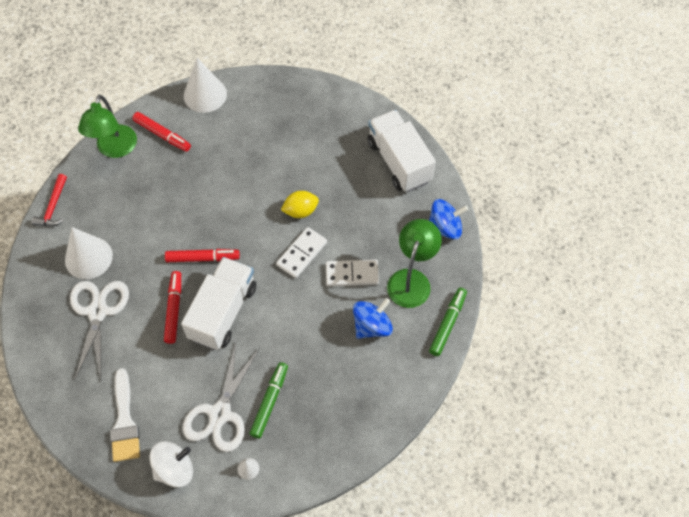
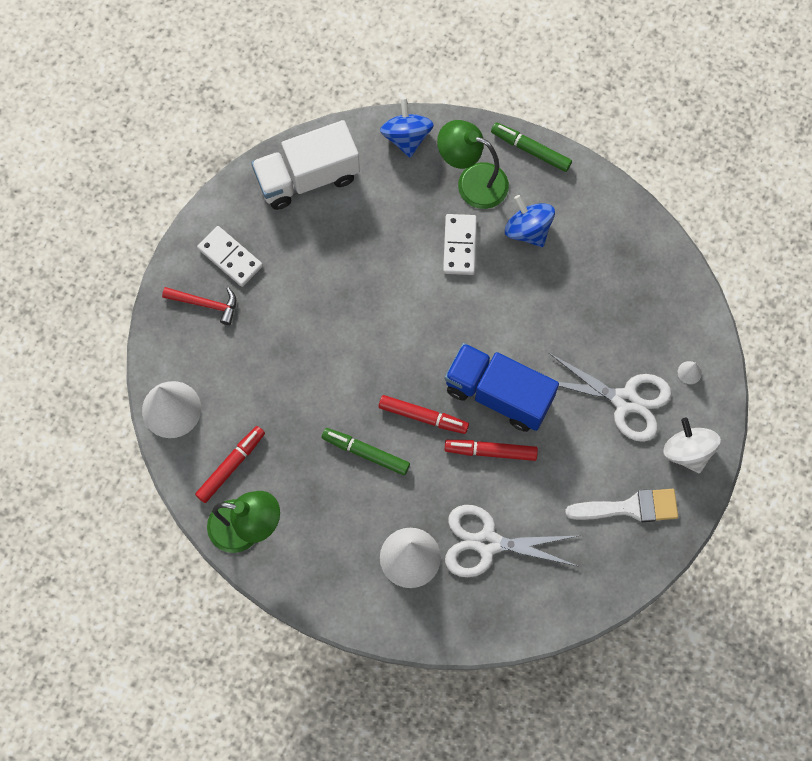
camera: 85 degrees left, 10 degrees up
(53, 207) = (330, 607): red hammer -> red hammer (206, 304)
(202, 258) = (423, 416): red marker -> red marker turned 105 degrees clockwise
(223, 312) = (498, 394): white truck -> blue truck
(269, 402) = (613, 346): green marker -> green marker (366, 453)
(300, 211) = (367, 298): yellow lemon -> none
(301, 253) = (427, 300): white domino -> white domino (230, 257)

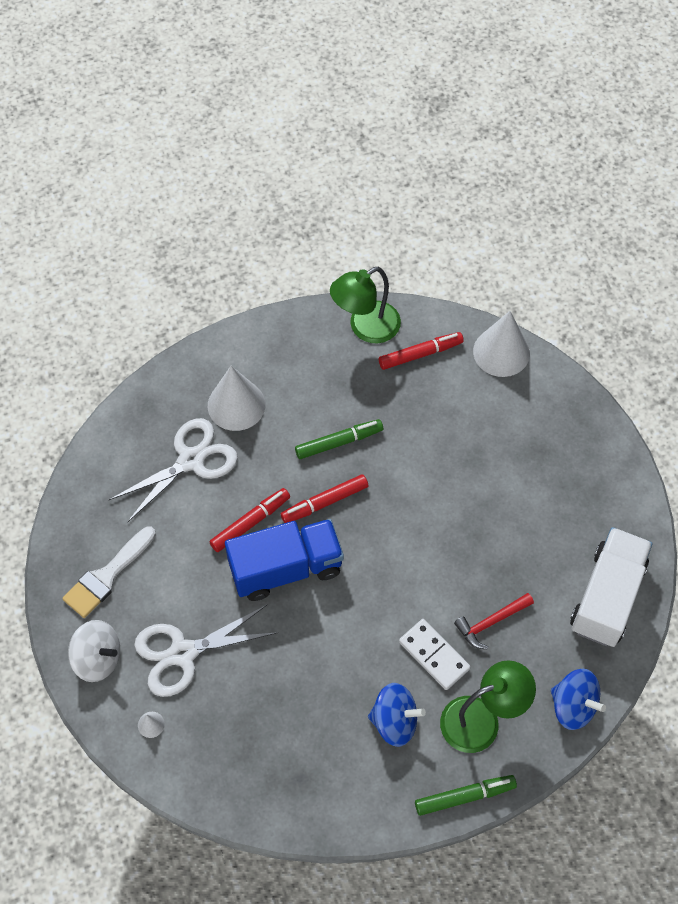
camera: 135 degrees right, 10 degrees down
(206, 304) = (564, 437): red hammer -> red hammer (491, 622)
(230, 257) = (588, 484): white domino -> none
(231, 466) = (420, 354): red marker -> red marker turned 105 degrees counterclockwise

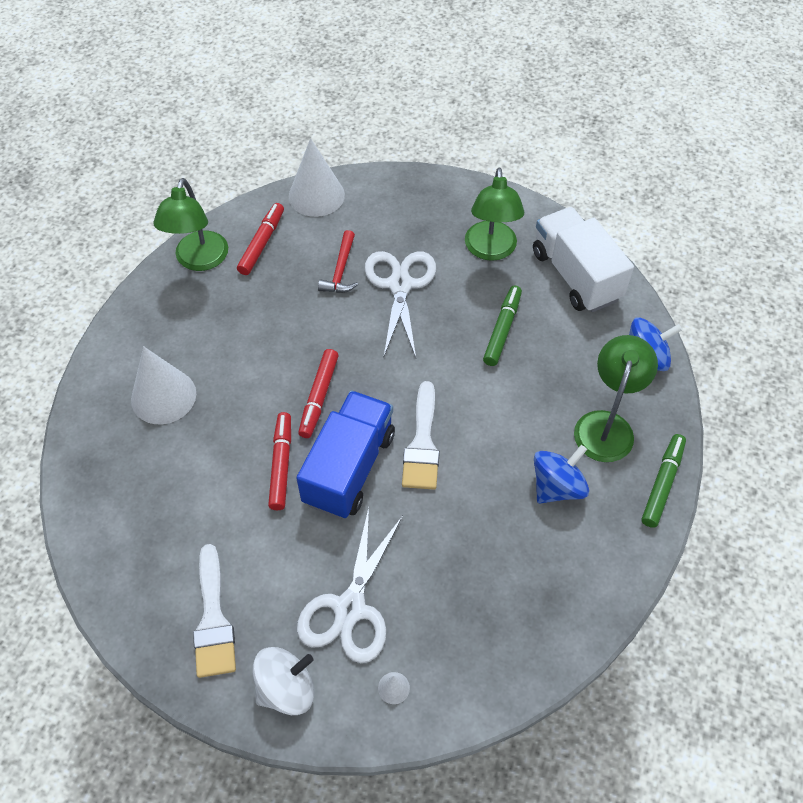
camera: 50 degrees left, 5 degrees down
(190, 460) = (176, 468): white scissors -> white scissors (400, 285)
(339, 442) = (277, 349): green marker -> green marker (502, 329)
(348, 601) = (422, 444): none -> white brush
(434, 655) = (524, 418): white domino -> none
(491, 622) = (530, 360): red hammer -> red hammer (341, 270)
(570, 515) = (490, 250): none -> green lamp

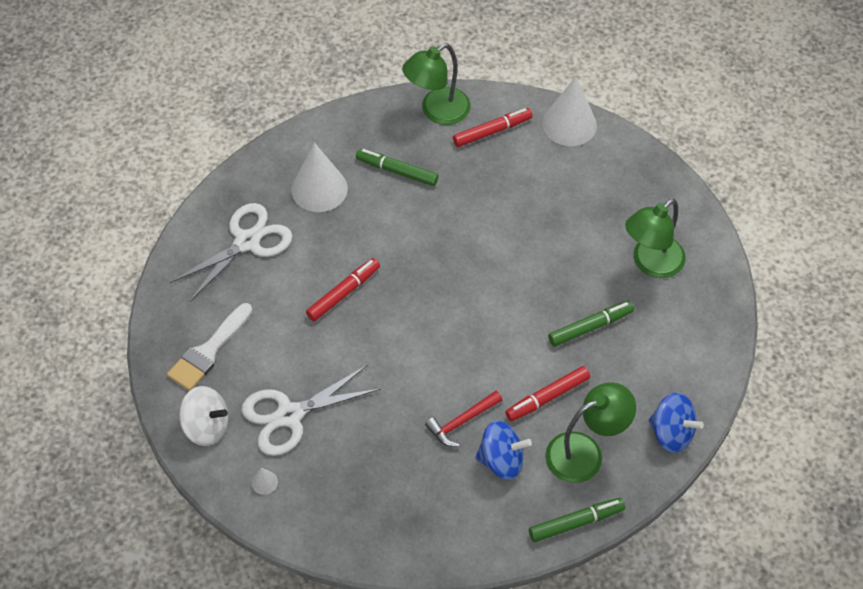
camera: 45 degrees right, 0 degrees up
(217, 331) = (397, 171): none -> green marker
(319, 397) = (414, 269): red marker -> red marker (547, 397)
(341, 270) = (524, 194): red hammer -> red hammer (461, 422)
(349, 468) = (382, 331): blue truck -> none
(400, 285) = (554, 237): white scissors -> white scissors (247, 242)
(422, 444) = (445, 356): white brush -> none
(576, 275) = (693, 333): white truck -> none

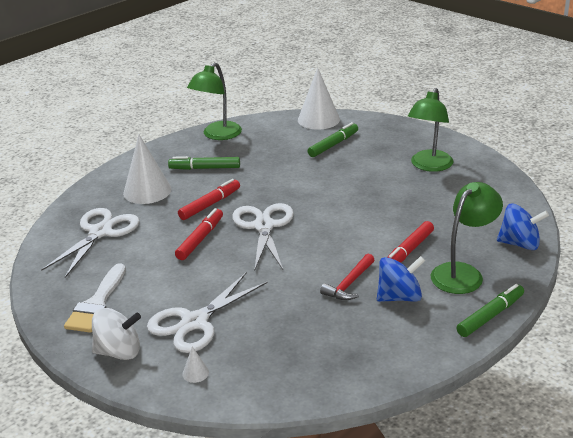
camera: 20 degrees left, 25 degrees down
(417, 298) = (264, 226): none -> white scissors
(492, 131) = (265, 134): red marker -> red marker (210, 204)
(590, 327) = (411, 206): green marker -> green marker (333, 145)

